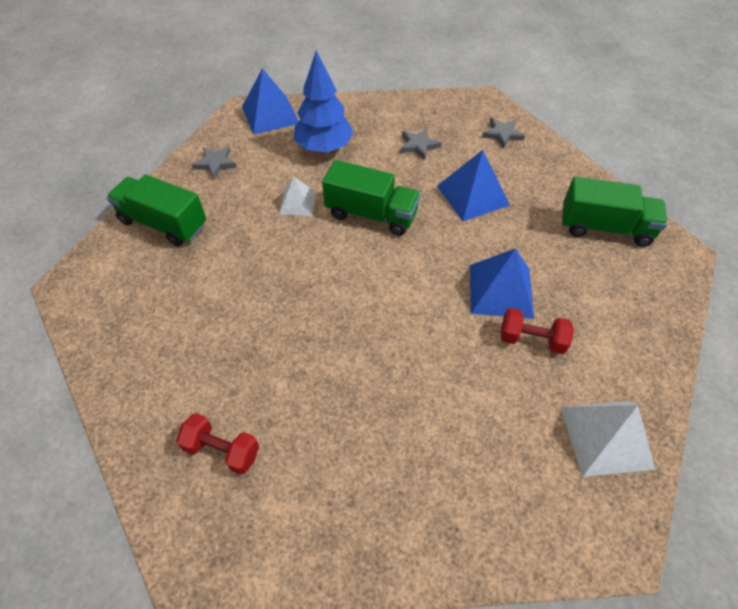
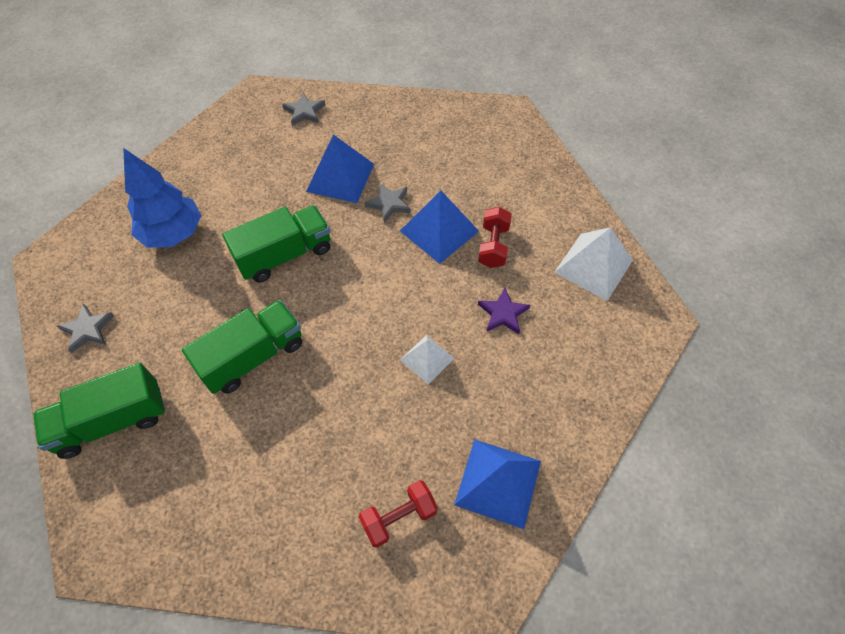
camera: 50 degrees left, 5 degrees up
(270, 115) = (80, 244): blue pyramid -> blue pyramid (498, 482)
(297, 203) = (213, 297): white pyramid -> white pyramid (427, 359)
(418, 145) = (251, 170): grey star -> grey star (389, 204)
(474, 395) = (503, 313): none -> purple star
(531, 339) = (493, 246): red dumbbell -> red dumbbell turned 45 degrees counterclockwise
(605, 228) = (450, 130): green truck -> green truck (253, 356)

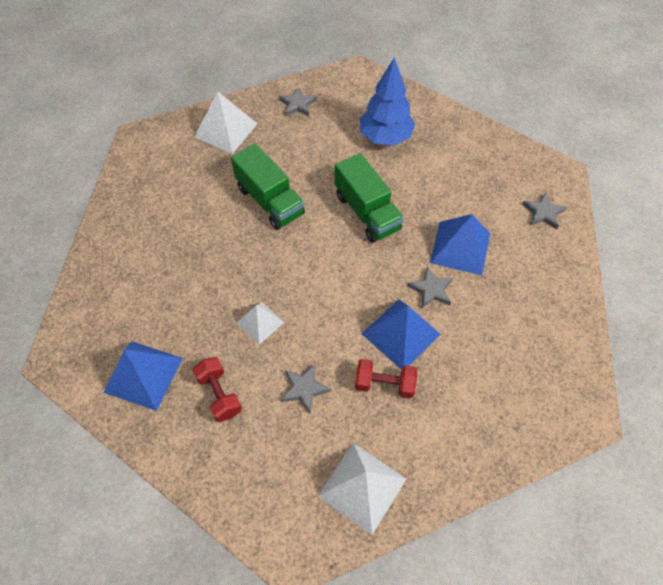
camera: 90 degrees right, 0 degrees up
(112, 421) = (226, 130): green truck -> white pyramid
(399, 517) = (129, 303): red dumbbell -> red dumbbell (219, 394)
(503, 313) = (304, 388): purple star -> grey star

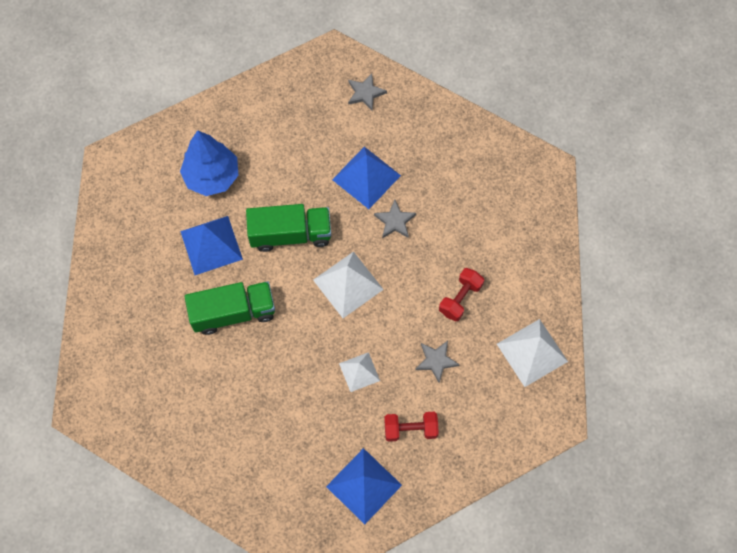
camera: 65 degrees left, 10 degrees up
(226, 130) = (119, 319): white pyramid -> white pyramid (348, 284)
(297, 104) = (123, 237): grey star -> none
(400, 334) = (423, 265): blue pyramid -> blue pyramid (211, 245)

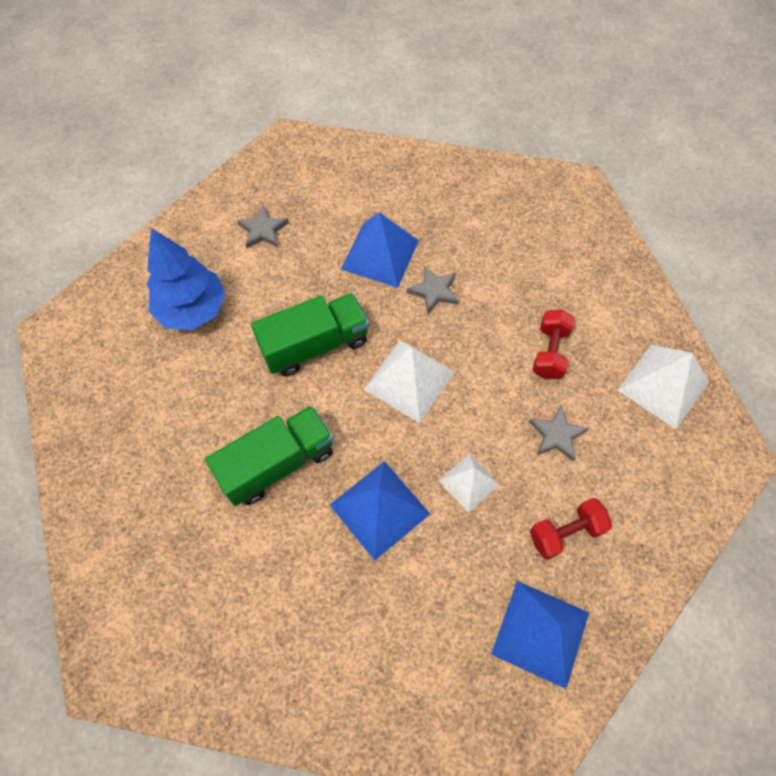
camera: 20 degrees left, 5 degrees down
(211, 245) = (219, 390): blue pyramid -> blue pyramid (379, 509)
(365, 93) = (342, 169): grey star -> grey star (263, 230)

